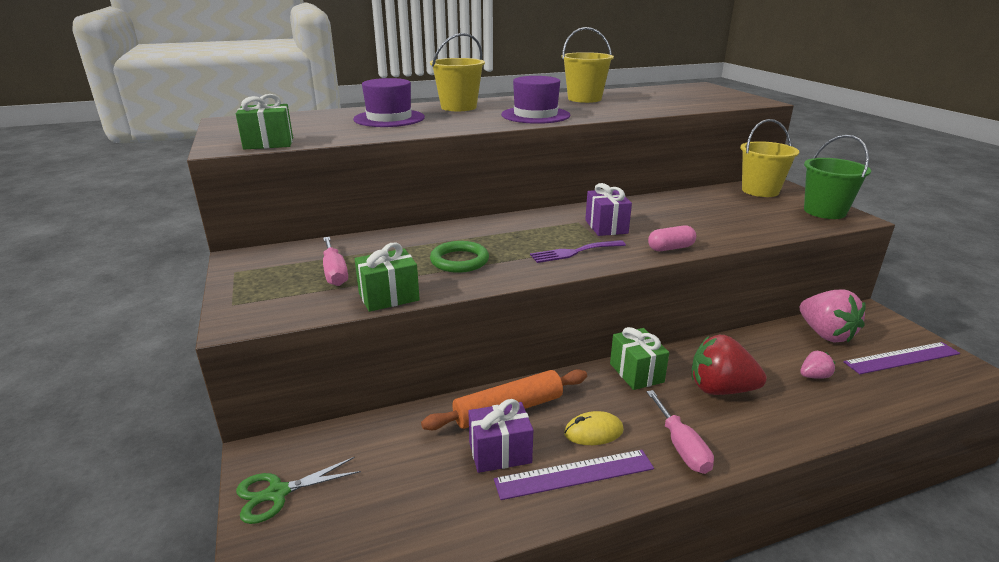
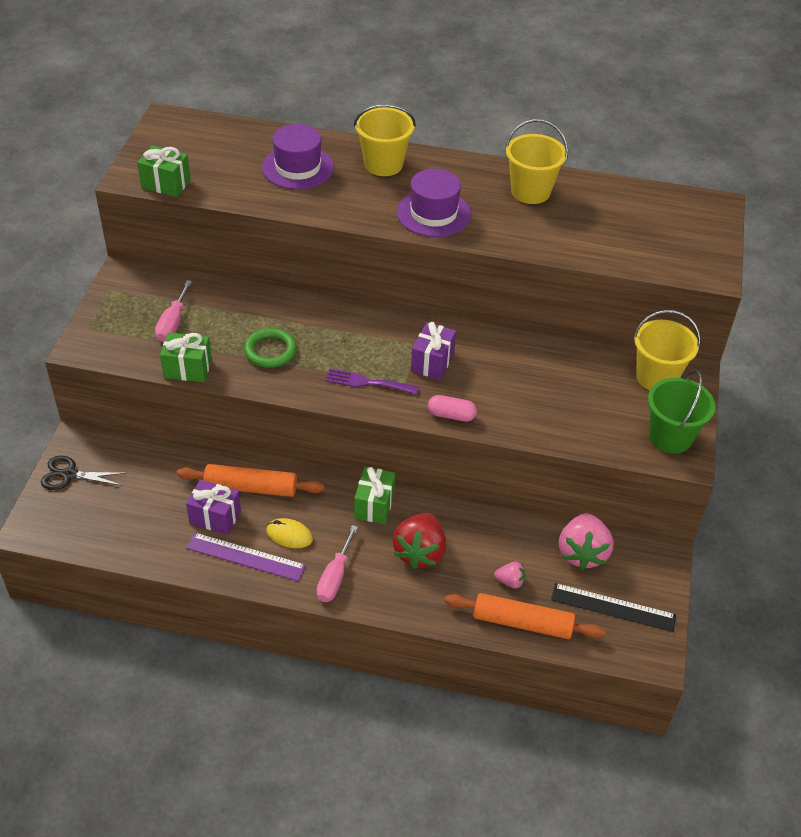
camera: 30 degrees right, 20 degrees up
(277, 493) = (69, 475): green scissors -> black scissors
(720, 389) = (420, 552): red strawberry -> red strawberry turned 120 degrees counterclockwise
(870, 401) = (522, 623): none -> orange rolling pin
(902, 358) = (613, 607): purple ruler -> black ruler

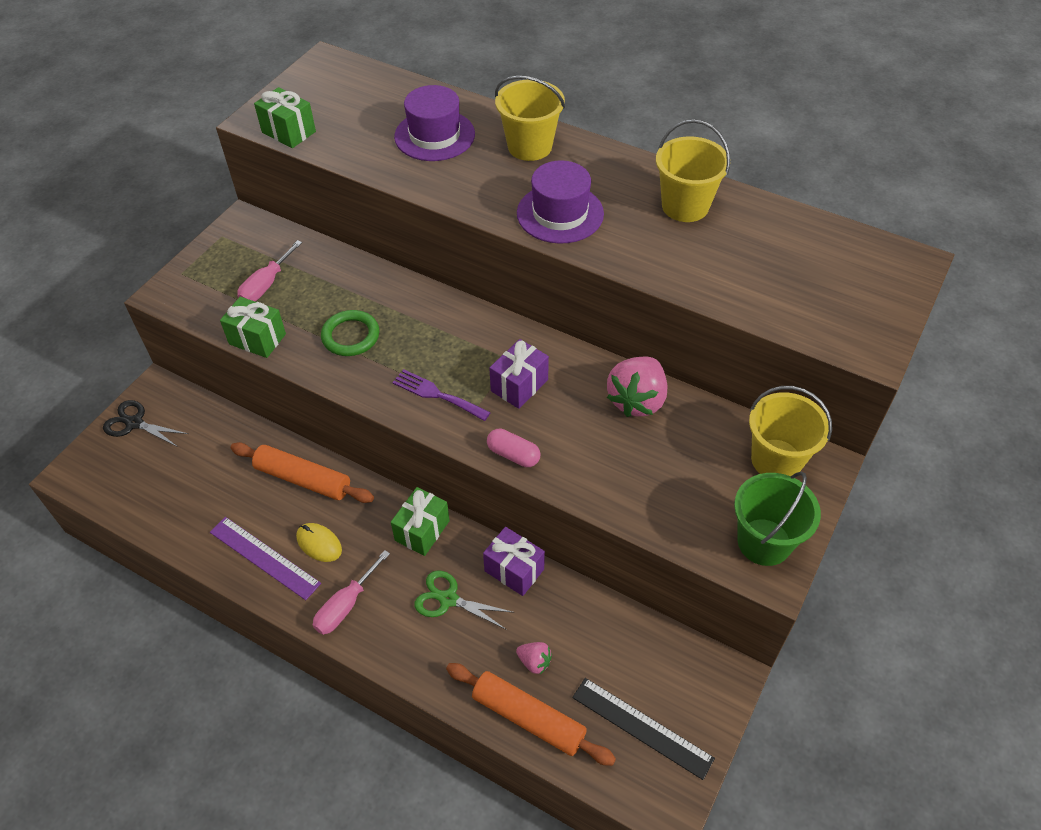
camera: 20 degrees right, 5 degrees up
(215, 517) = (253, 504): purple gift -> purple gift (514, 570)
(420, 552) = (448, 599): red strawberry -> green scissors
(582, 553) = (631, 647): pink strawberry -> pink strawberry (637, 400)

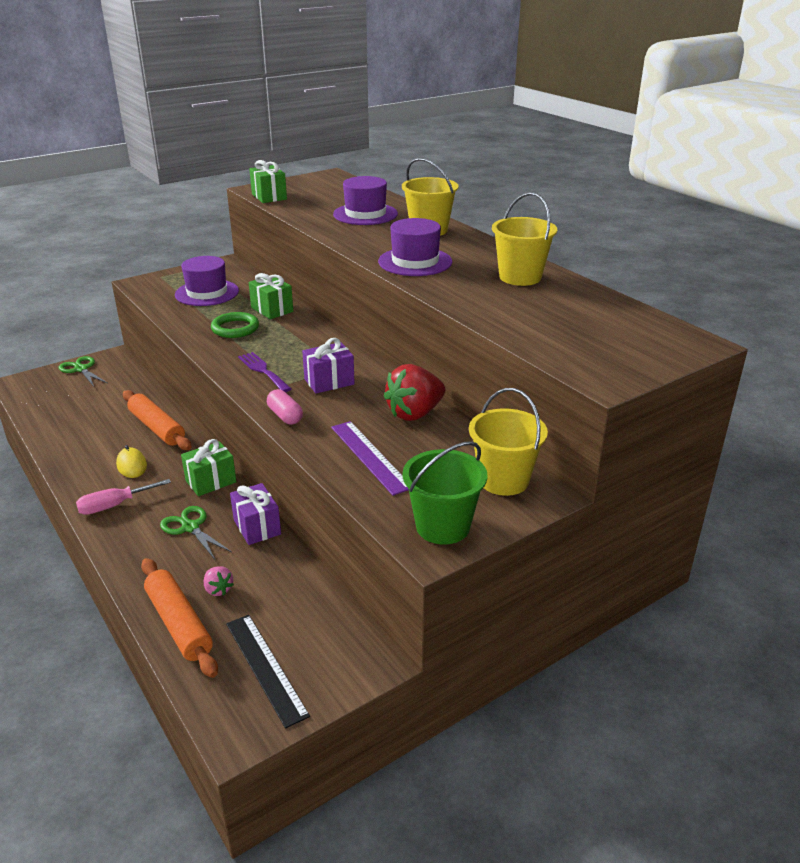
camera: 25 degrees right, 20 degrees down
(134, 423) = (81, 369): black scissors -> green scissors
(257, 339) = (172, 315): green gift -> green gift (272, 310)
(264, 557) = (88, 461): purple ruler -> purple ruler (370, 456)
(266, 285) = (207, 293): pink screwdriver -> purple hat
(637, 400) = (415, 413): pink strawberry -> red strawberry

